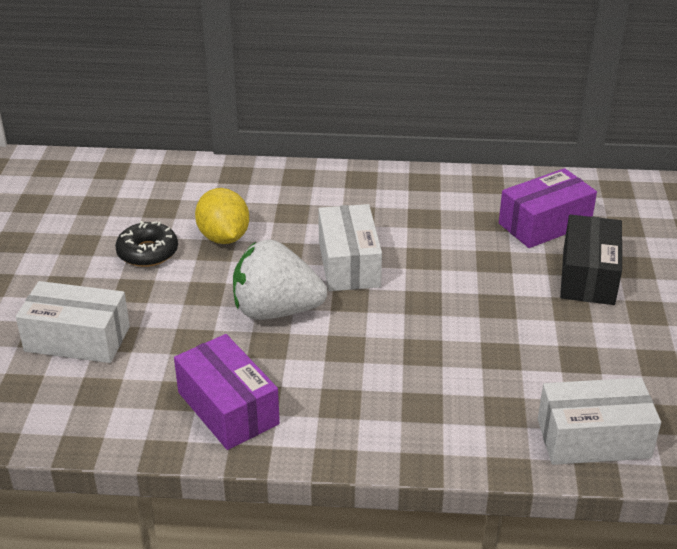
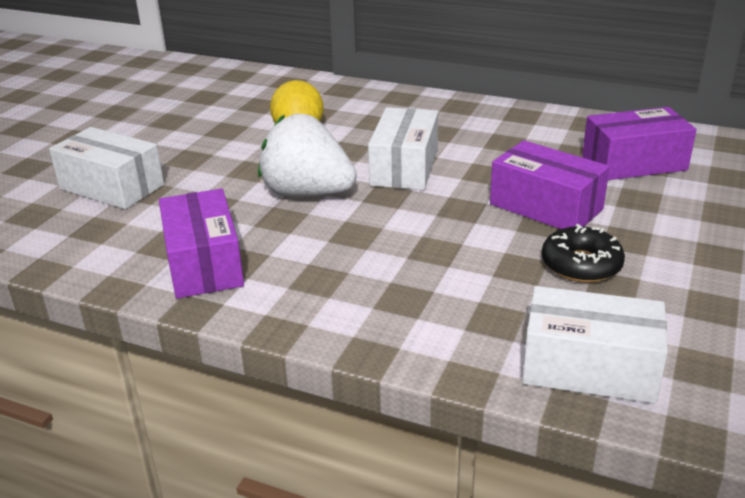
camera: 20 degrees right, 5 degrees down
(147, 252) = (222, 134): black donut -> black donut (581, 265)
(493, 286) = (546, 207): none -> purple box
(588, 276) = (662, 213): black box -> none

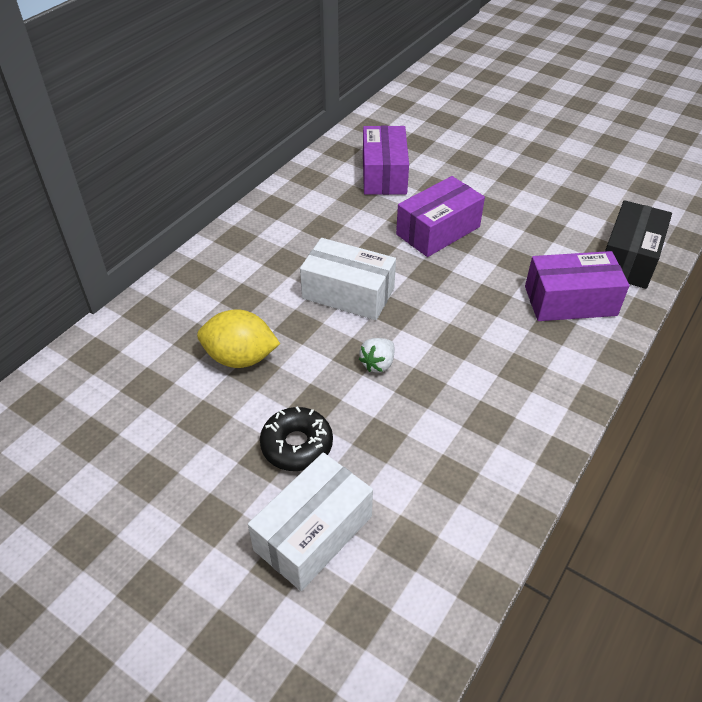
camera: 80 degrees left, 15 degrees up
(204, 263) = (490, 447): purple box -> purple box (570, 301)
(307, 193) = (378, 364): white strawberry -> white strawberry, size x0.45
(581, 265) = (519, 234): black donut -> black donut (297, 445)
(589, 368) = (629, 258): white box -> black box

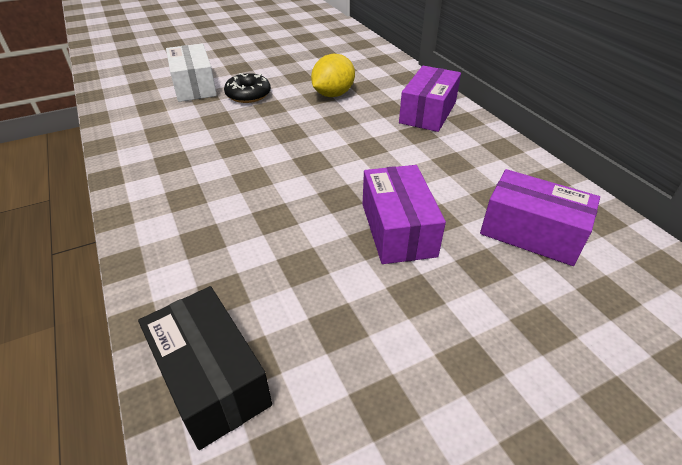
camera: 120 degrees right, 5 degrees down
(348, 293) = (354, 148): white box -> none
(378, 364) = (272, 137): white strawberry -> none
(570, 301) = (214, 271): purple box -> purple box (428, 112)

